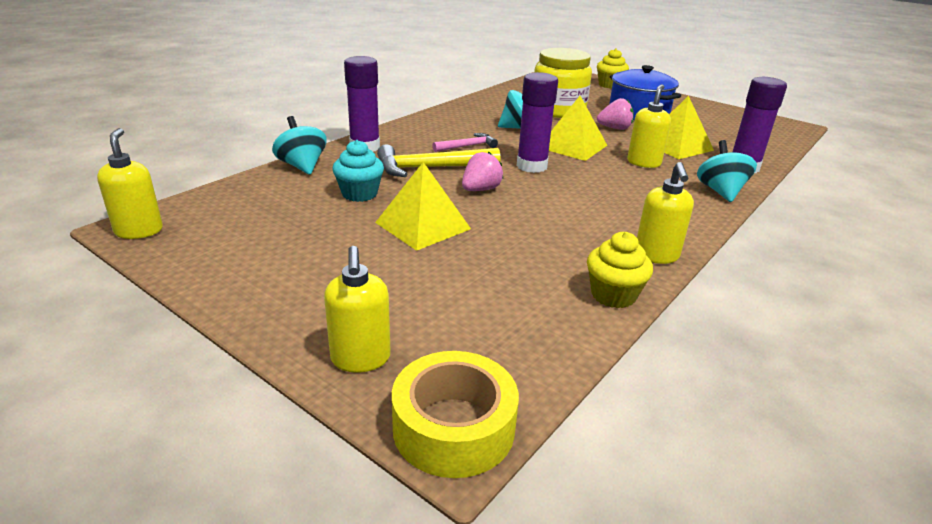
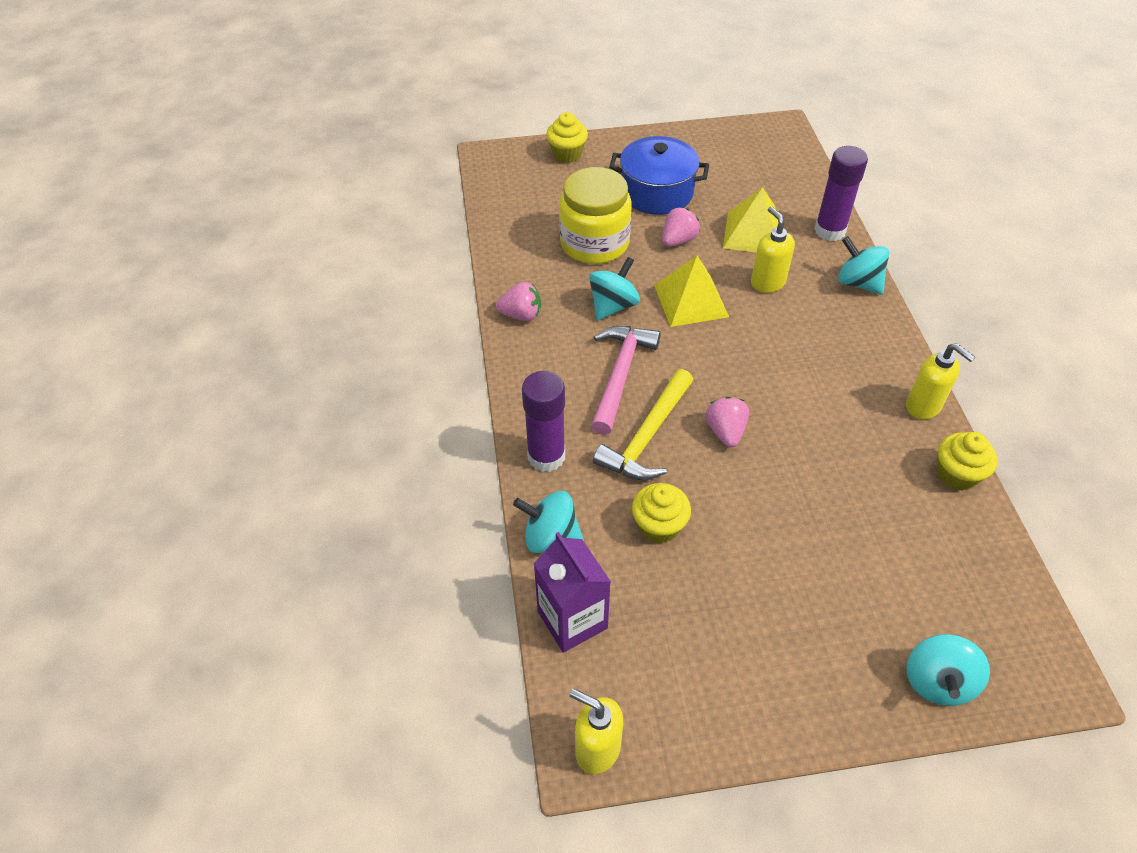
camera: 45 degrees left, 20 degrees up
(242, 192) = (572, 620): none -> purple carton
(359, 194) = (659, 526): turquoise cupcake -> yellow cupcake
(360, 359) = (937, 682): yellow soap dispenser -> turquoise spinning top
(423, 225) = (762, 518): yellow pyramid -> none
(453, 427) = (1045, 673): yellow tape -> none
(462, 110) = (521, 315): none -> pink strawberry
(467, 146) = (620, 375): pink hammer -> pink hammer, size x1.73
(531, 166) = (708, 361): purple glue stick -> none

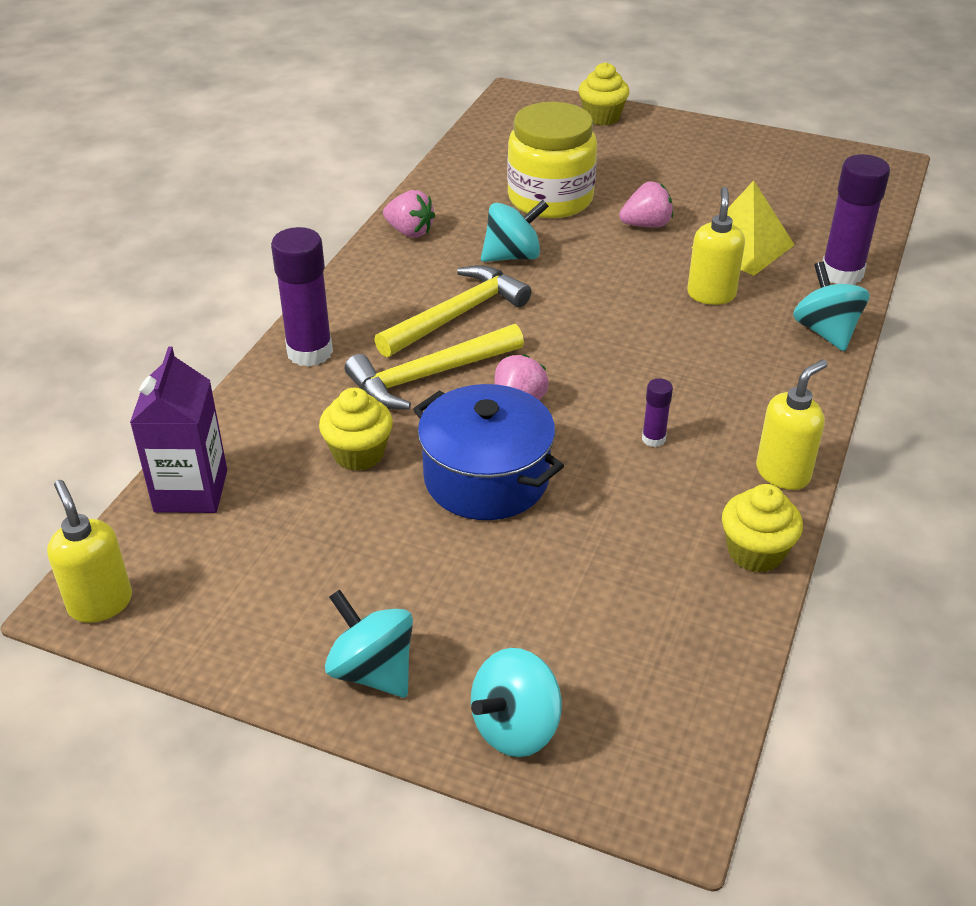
camera: 30 degrees right, 10 degrees down
(550, 536) = (243, 417): turquoise spinning top -> turquoise spinning top (372, 670)
(620, 375) = (457, 315): pink hammer -> yellow hammer
(656, 192) = (667, 177): blue pot -> blue pot (486, 478)
(691, 300) = (603, 280): yellow pyramid -> none
(830, 418) = (653, 439): none -> purple glue stick
(923, 406) = (783, 473): yellow soap dispenser -> yellow soap dispenser turned 120 degrees counterclockwise

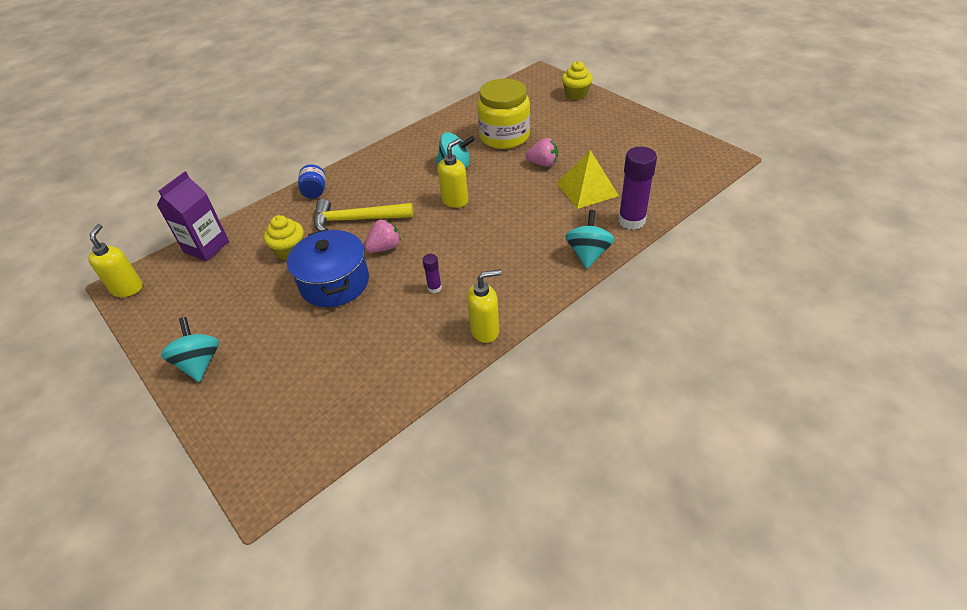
camera: 30 degrees right, 5 degrees up
(310, 352) = (315, 192): purple glue stick -> blue jar
(409, 232) = (417, 139): pink strawberry -> none
(457, 315) = (399, 190): yellow hammer -> none
(515, 727) = (231, 417): turquoise spinning top -> none
(711, 294) = (542, 213): yellow soap dispenser -> yellow soap dispenser (455, 200)
(755, 552) = (428, 370): yellow cupcake -> none

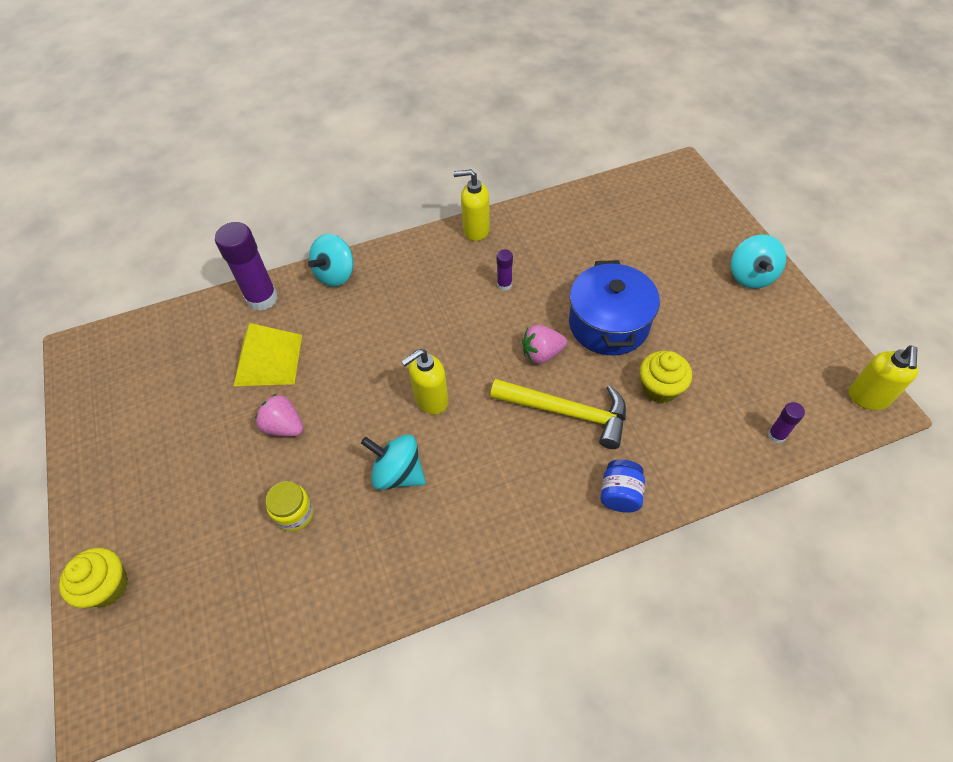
camera: 160 degrees left, 10 degrees up
(206, 247) = (776, 435): purple carton -> purple glue stick
(504, 136) = (294, 513): yellow jar -> yellow jar, size x0.47

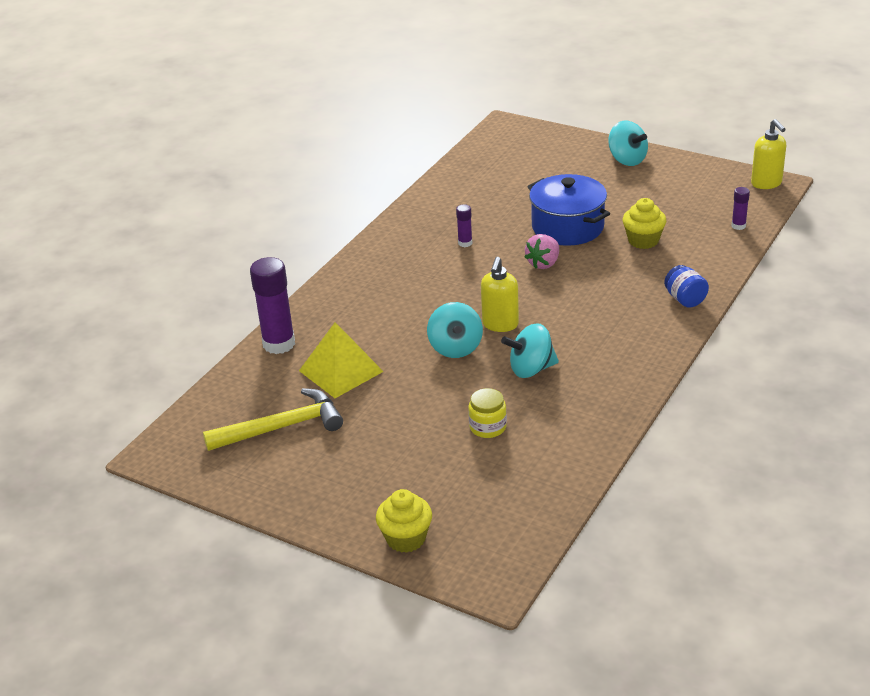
camera: 40 degrees left, 20 degrees down
(284, 426) = (411, 395): pink strawberry -> none
(335, 274) = (321, 301): turquoise spinning top -> turquoise spinning top (455, 348)
(475, 230) = (398, 225): yellow soap dispenser -> none
(567, 412) = (601, 281): yellow hammer -> yellow hammer (282, 427)

